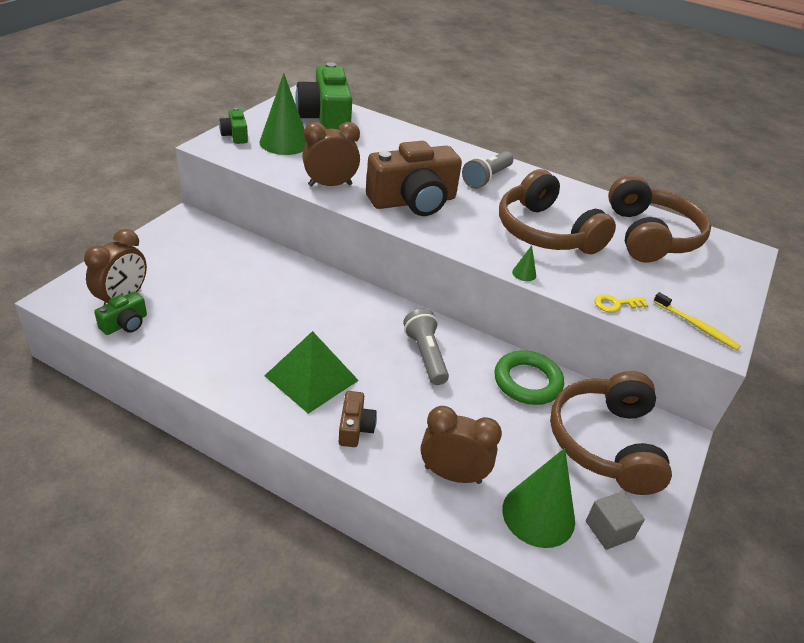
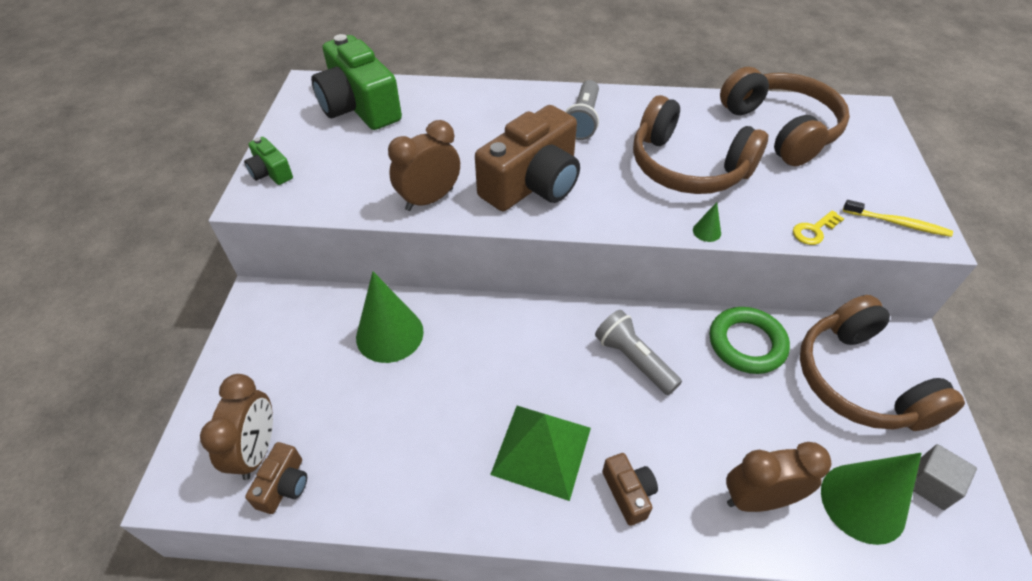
camera: 20 degrees left, 10 degrees up
(125, 324) = (284, 485): green camera -> brown camera
(284, 142) = (336, 159): green cone -> green cone (389, 334)

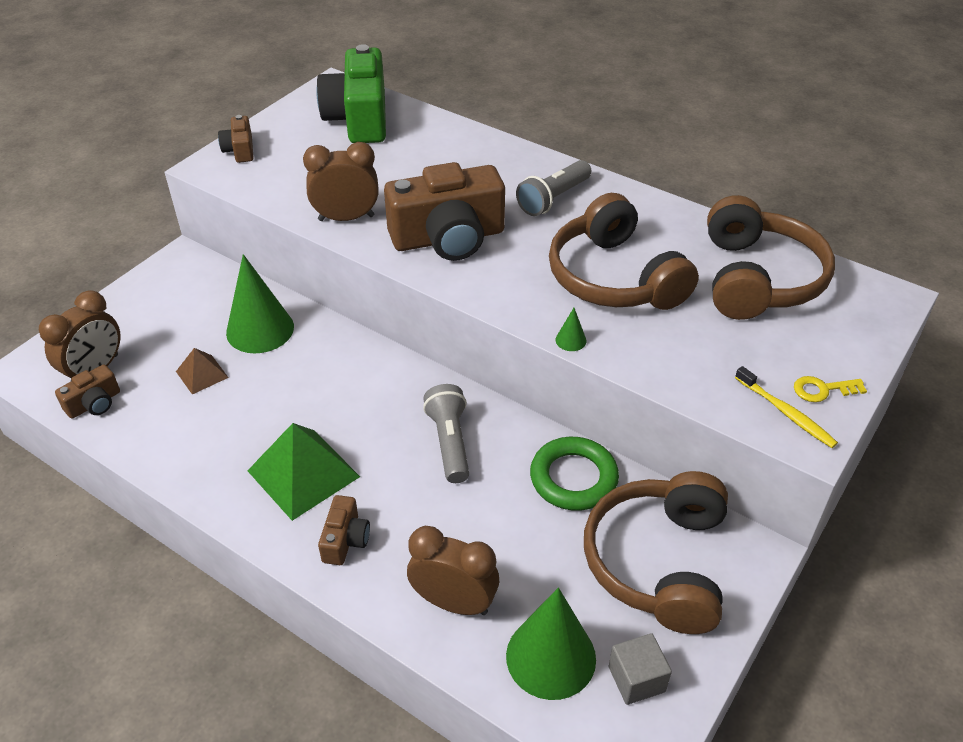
camera: 30 degrees right, 5 degrees down
(270, 172) = (240, 150): green camera -> brown camera
(370, 402) = (202, 374): none -> brown pyramid
(814, 230) = (683, 383): yellow key -> yellow key (822, 390)

